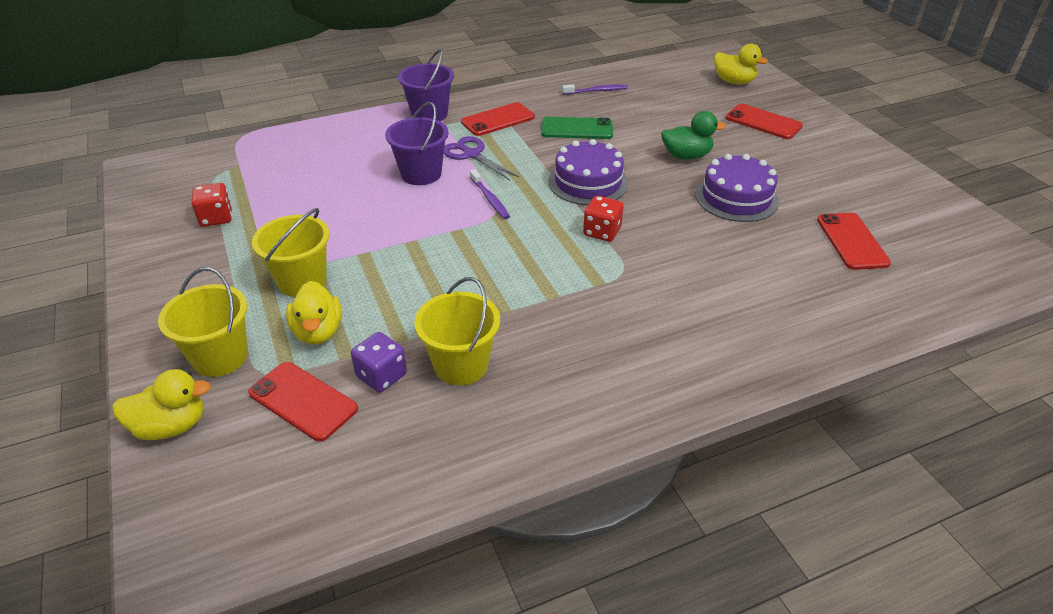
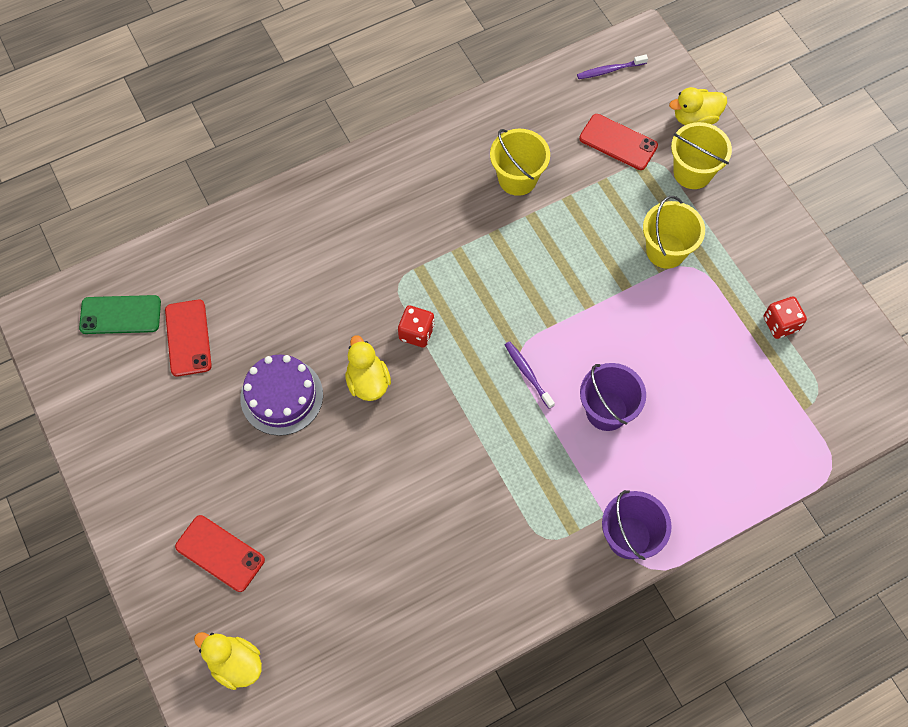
camera: 175 degrees right, 25 degrees up
(318, 332) = (631, 200): yellow duck -> yellow duck (368, 381)
(381, 376) = (571, 165): purple dice -> none
(472, 155) = (560, 452): purple scissors -> none
(498, 120) = (543, 531): red phone -> none
(577, 129) = (446, 518): green phone -> green phone (120, 315)
(588, 182) = (431, 410): purple cake -> none
(596, 91) = (424, 618): purple toothbrush -> purple toothbrush (609, 70)
(686, 156) = (323, 469): green duck -> none

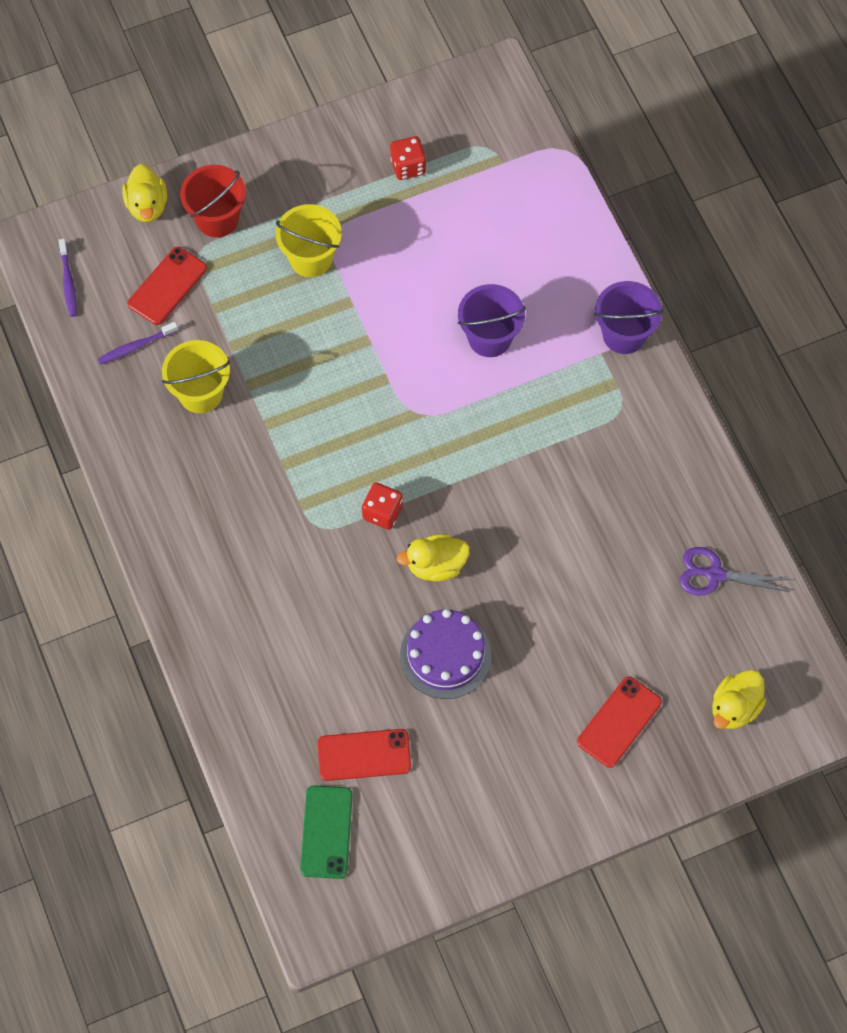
camera: 85 degrees left, 0 degrees up
(374, 639) = (715, 574): none -> purple scissors
(527, 374) = (441, 407): purple toothbrush -> purple toothbrush (136, 346)
(692, 172) = (217, 218): yellow bucket -> red bucket

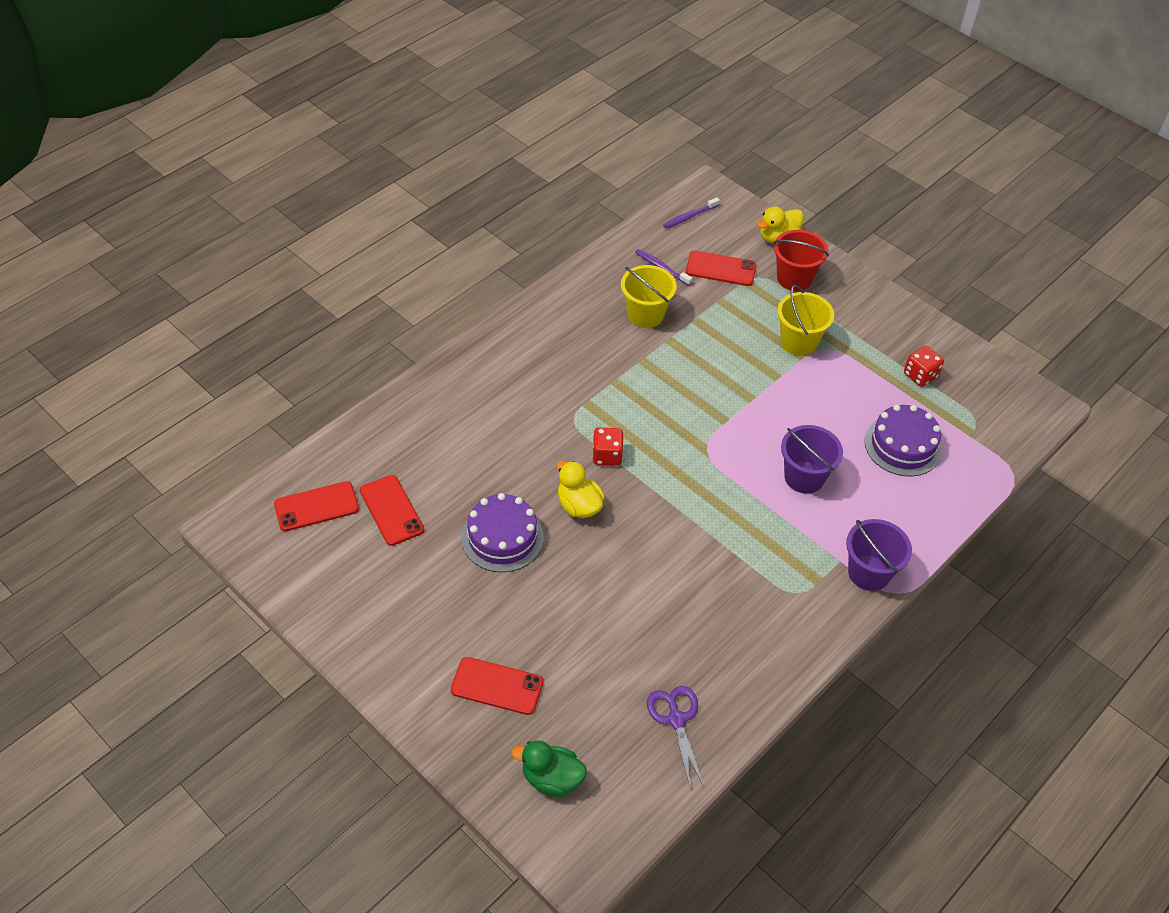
camera: 65 degrees right, 15 degrees down
(326, 832) = (316, 506): green phone -> red phone
(489, 228) = (903, 445): none -> purple cake
(734, 708) = (551, 778): yellow duck -> green duck

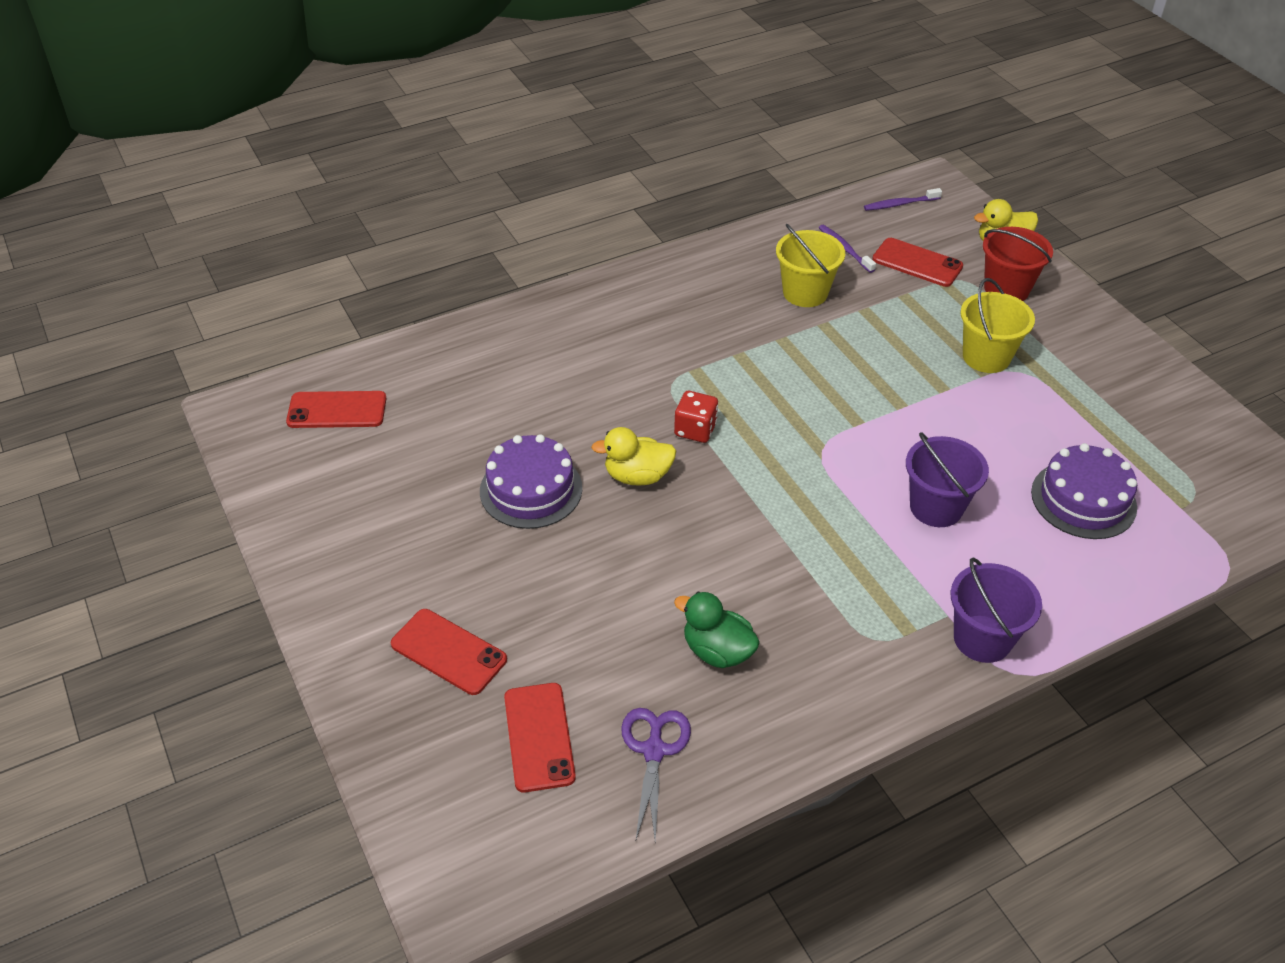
camera: 20 degrees right, 5 degrees down
(391, 510) = (417, 432): red phone -> red phone (539, 737)
(551, 778) = (465, 778): green duck -> green duck (717, 651)
(579, 506) = (637, 476): yellow duck -> yellow duck turned 75 degrees counterclockwise
(920, 375) = (1135, 425): red dice -> none

